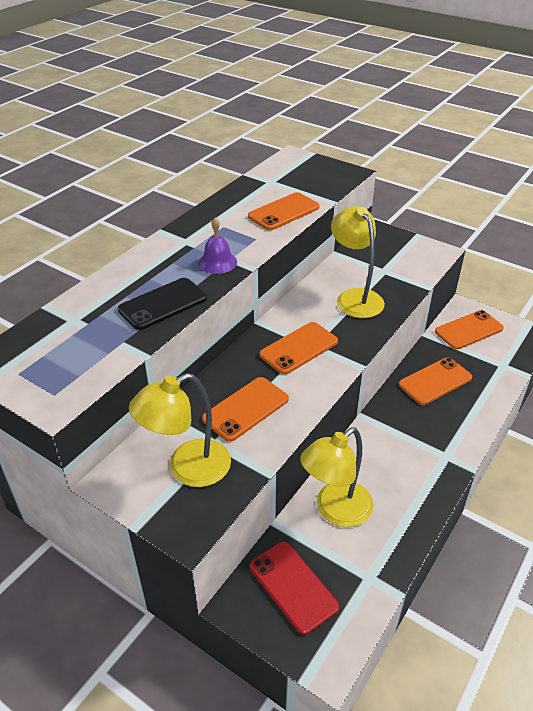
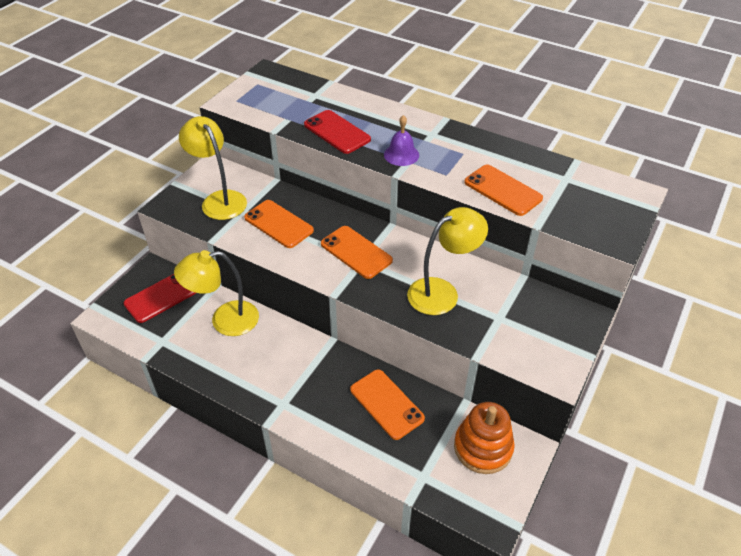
camera: 85 degrees right, 5 degrees up
(163, 304) = (337, 132): black phone -> red phone
(335, 511) = (225, 320): yellow lamp -> yellow lamp turned 60 degrees counterclockwise
(468, 330) = (483, 447): orange phone -> orange stacking toy

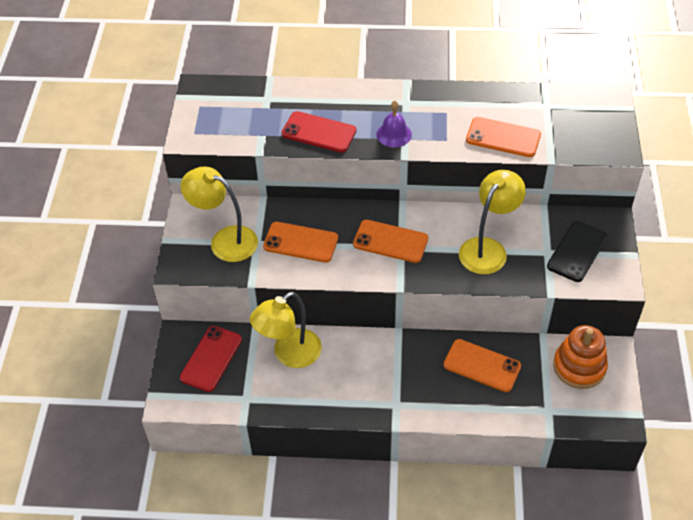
camera: 25 degrees left, 5 degrees up
(530, 329) = (577, 251): none -> black phone

